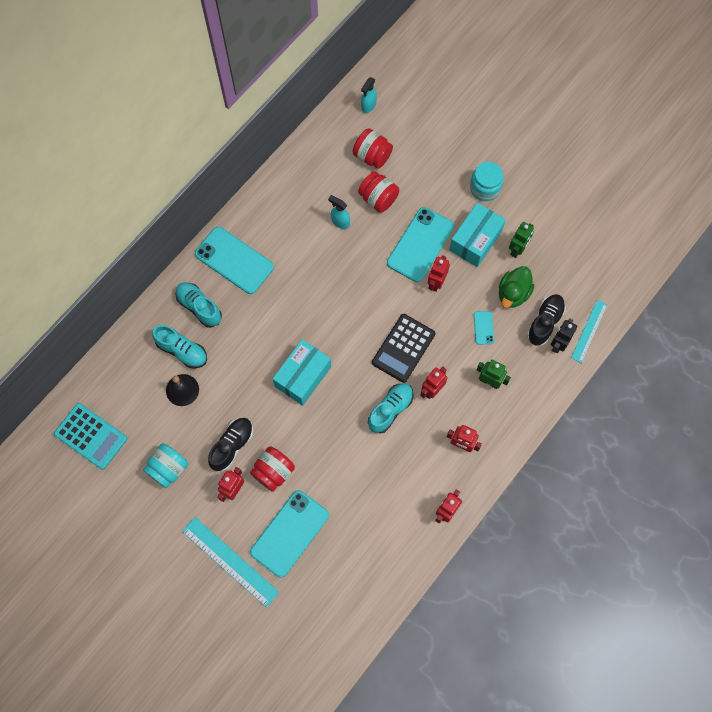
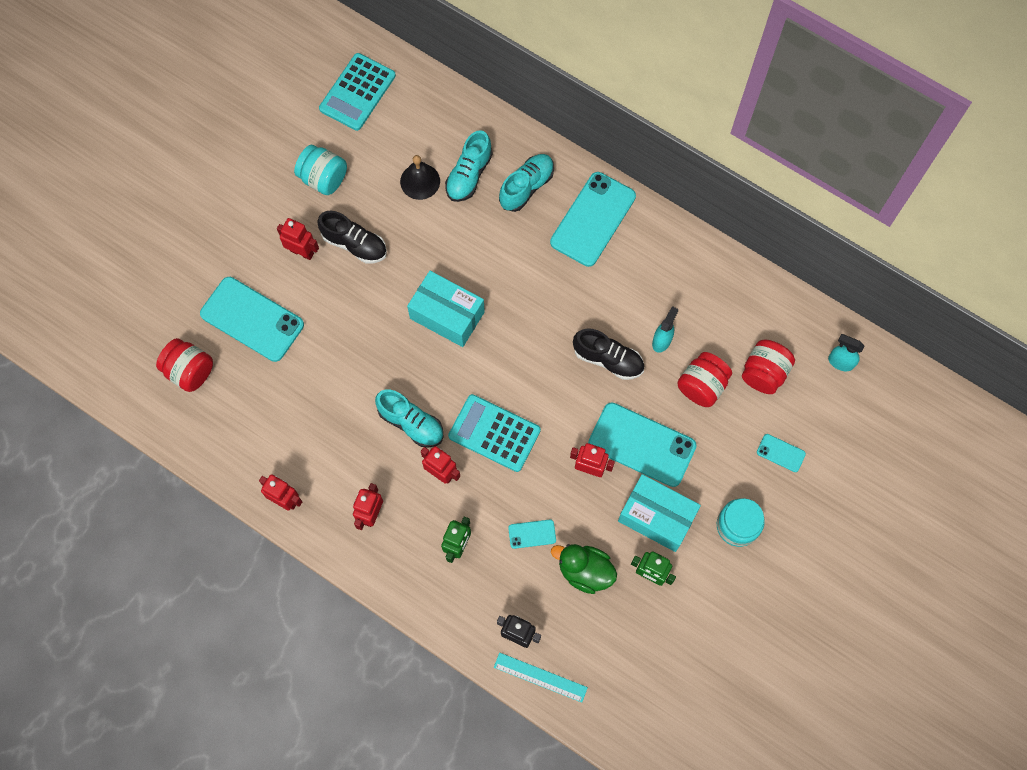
camera: 85 degrees right, 0 degrees up
(230, 561) = (218, 258): turquoise ruler -> none
(273, 472) = (325, 293): red jar -> red jar (189, 371)
(403, 348) = (494, 433): black calculator -> turquoise calculator
(433, 153) = (781, 453): none -> turquoise phone
(544, 322) = (547, 615): black shoe -> black shoe (608, 359)

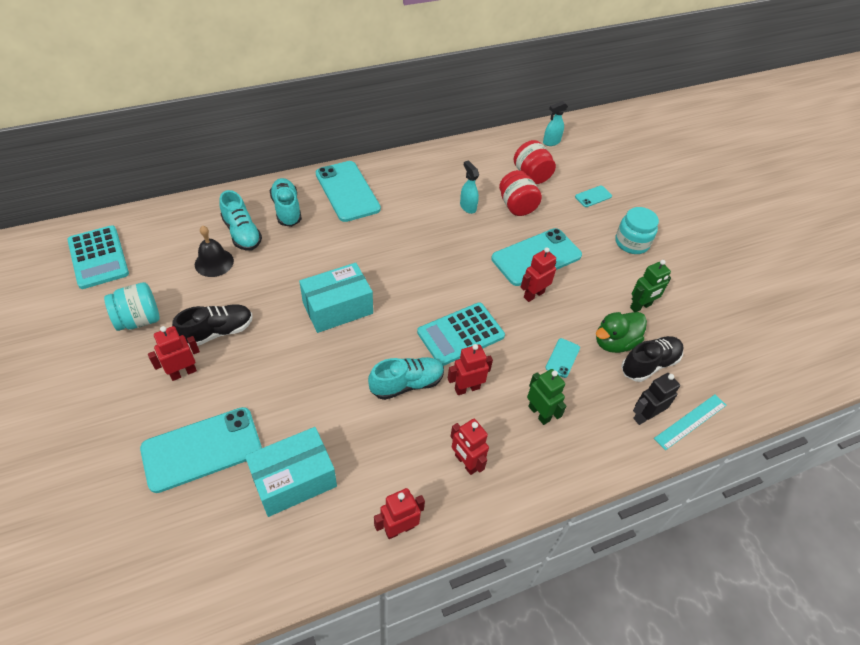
camera: 60 degrees left, 20 degrees down
(189, 371) = (197, 538): red jar -> none
(608, 359) = (457, 239): black shoe -> black shoe (649, 364)
(656, 517) = (597, 279): turquoise box -> turquoise box (294, 480)

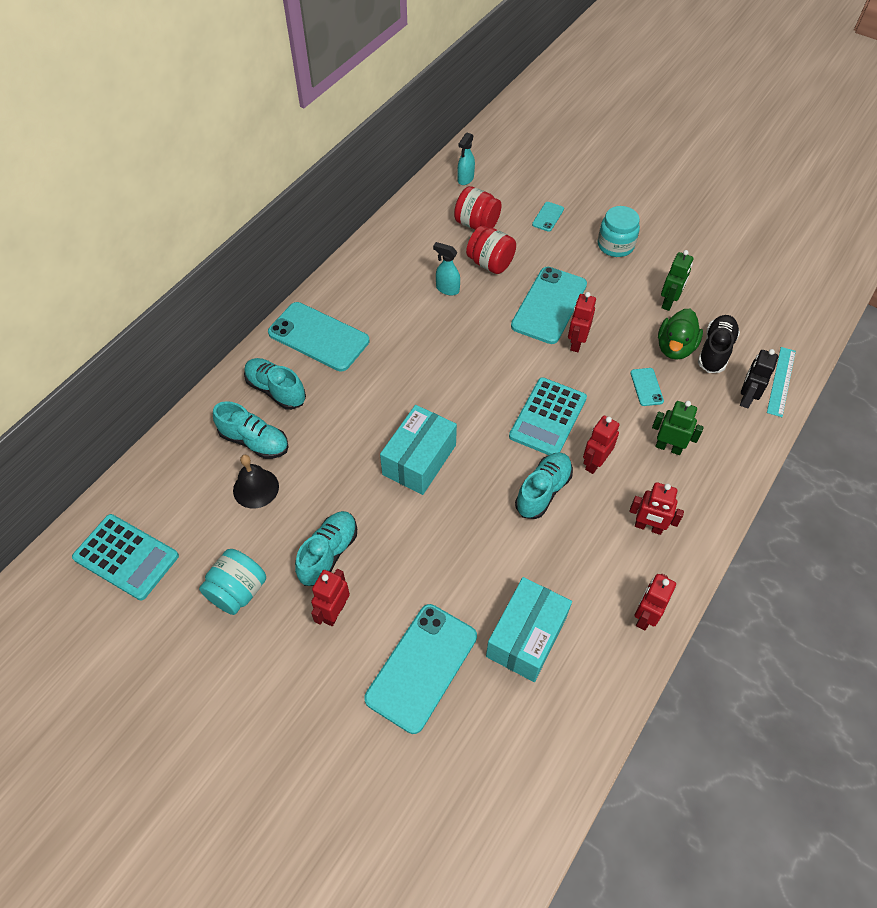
camera: 30 degrees left, 5 degrees up
(217, 332) = (328, 553): black shoe -> turquoise shoe

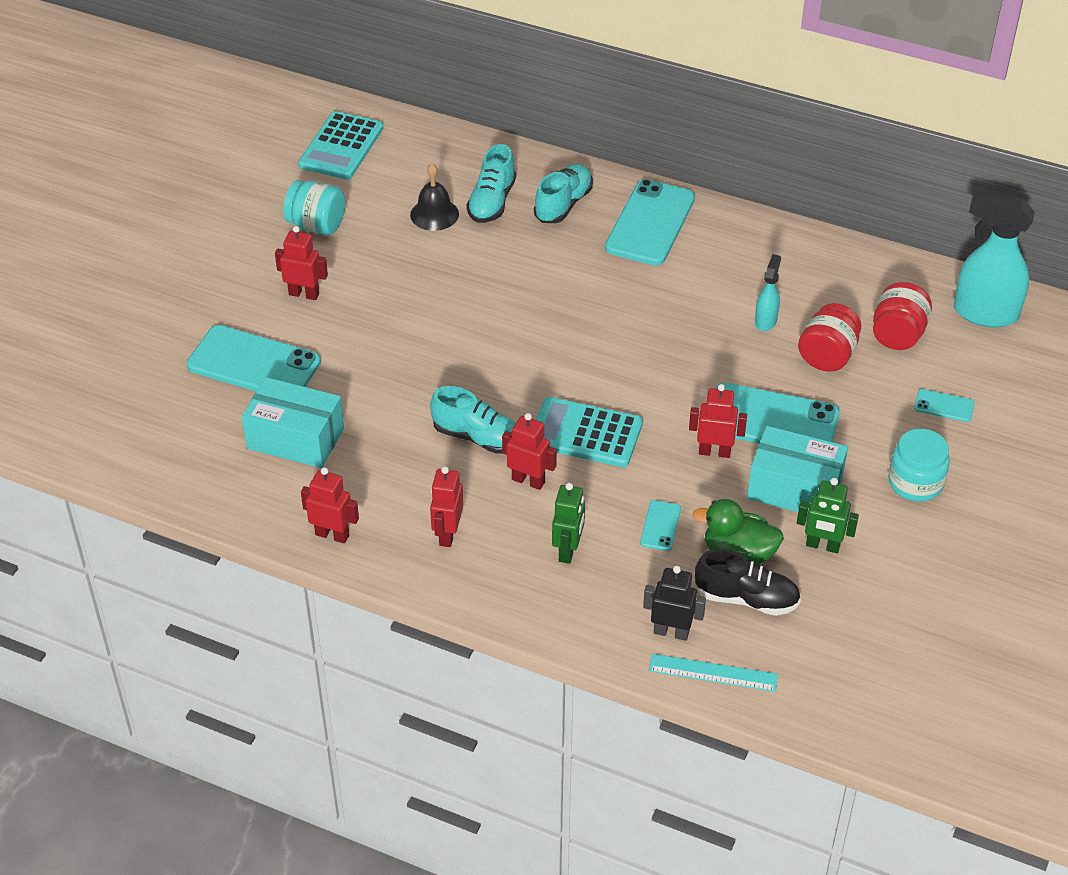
camera: 80 degrees right, 10 degrees down
(328, 553) = (368, 279): turquoise shoe -> none
(419, 460) = (497, 330): turquoise box -> turquoise box (794, 488)
(465, 179) = (984, 313): turquoise spray bottle -> turquoise spray bottle, size x1.97
(646, 387) = (660, 526): turquoise phone -> turquoise phone turned 60 degrees counterclockwise

